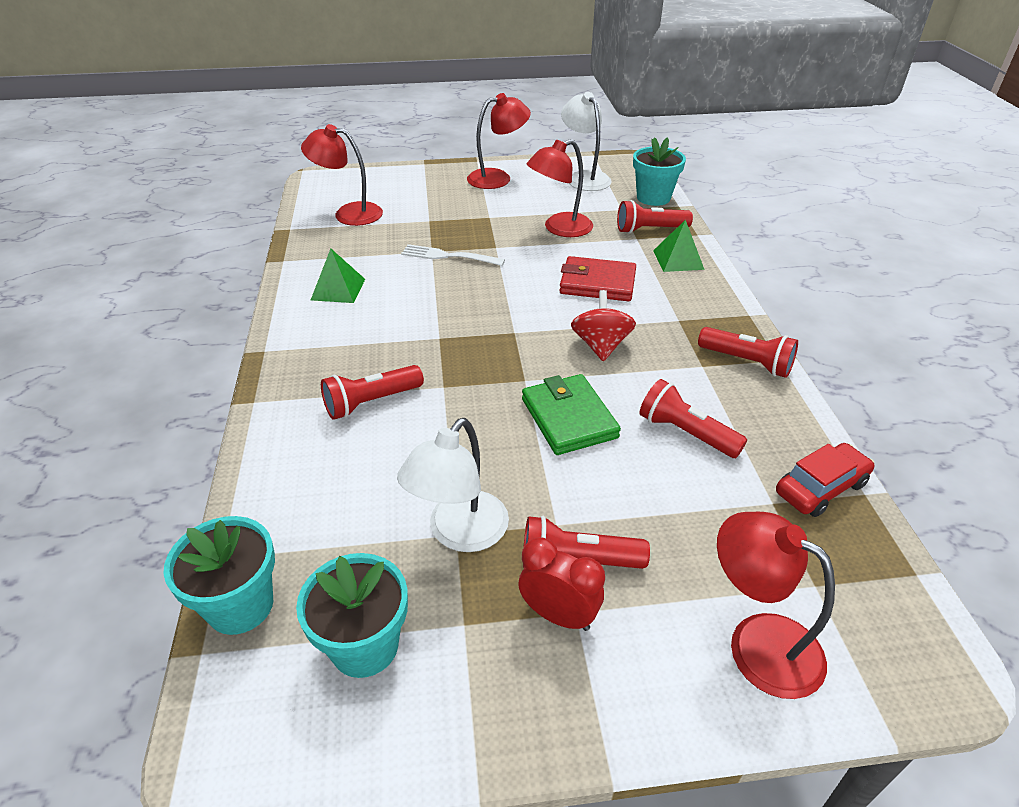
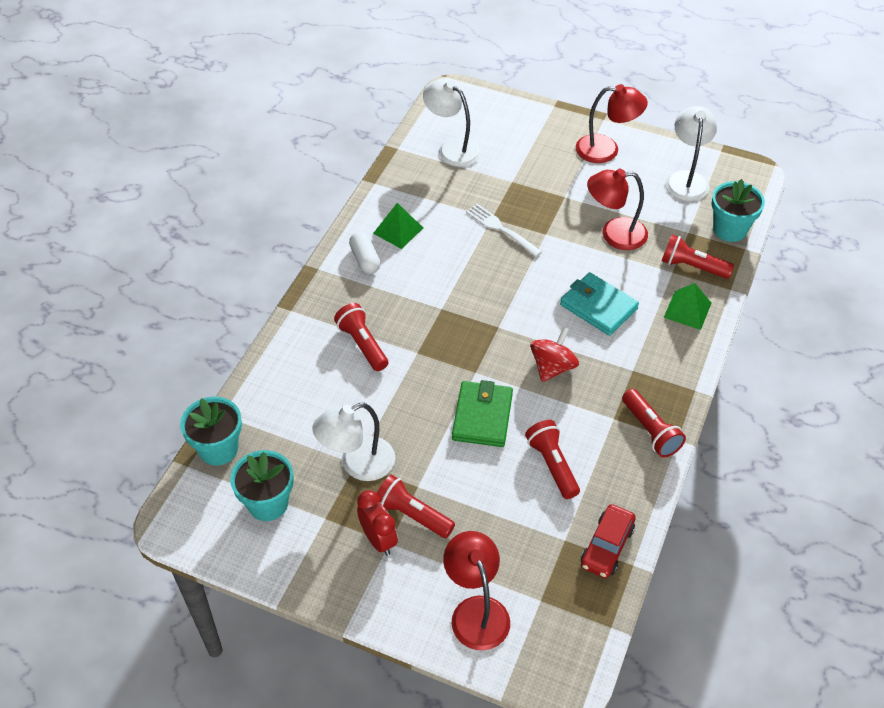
camera: 30 degrees right, 10 degrees up
(317, 324) = (365, 259): none -> white capsule
(349, 213) = (452, 148): red lamp -> white lamp
(371, 402) = (362, 344): red flashlight -> red flashlight turned 60 degrees clockwise
(597, 283) = (598, 307): red wallet -> turquoise wallet
(821, 488) = (607, 546): red car -> red car turned 120 degrees clockwise

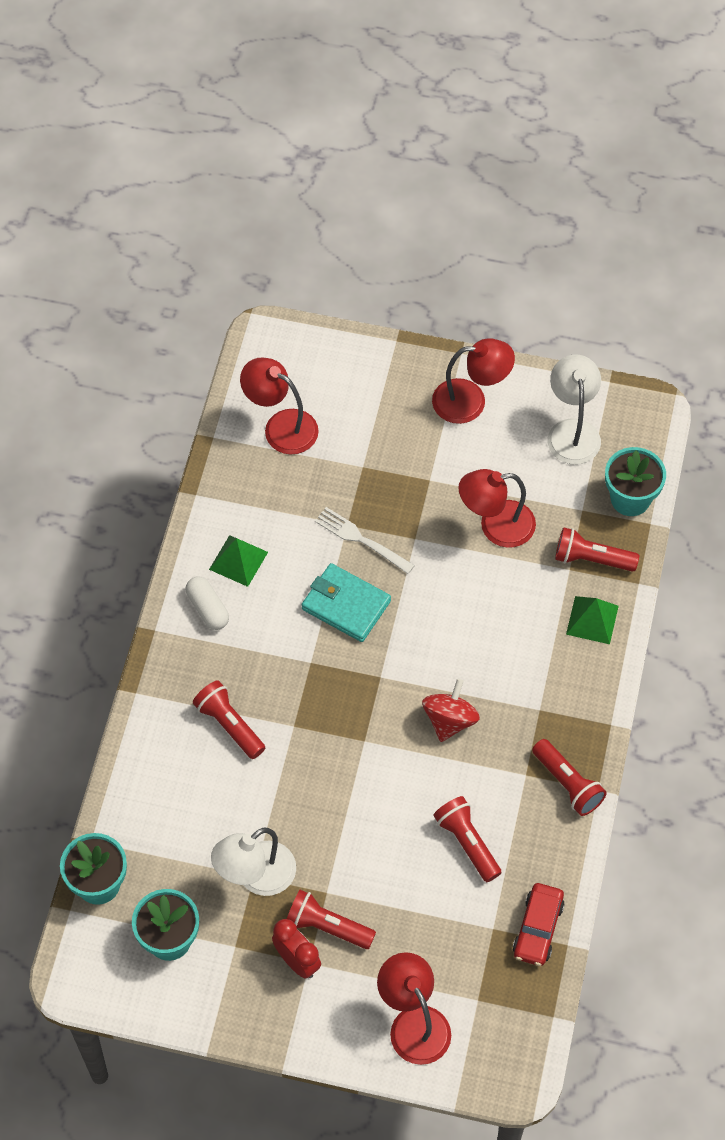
camera: 10 degrees left, 10 degrees up
(452, 148) = (281, 426): white lamp -> red lamp
(482, 416) = (381, 796): green wallet -> none
(598, 307) = (490, 631): turquoise wallet -> turquoise wallet (346, 605)

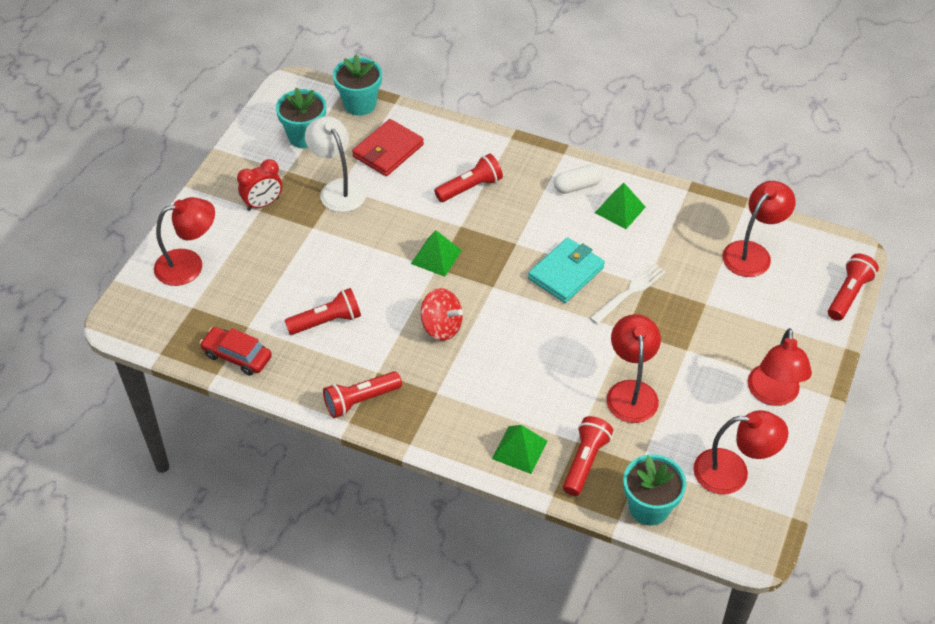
camera: 100 degrees right, 10 degrees down
(180, 831) = (388, 151): none -> red wallet
(327, 926) = (284, 224): red flashlight -> red flashlight (848, 294)
(347, 744) = (436, 257): none -> green pyramid
(572, 431) = (733, 472): white lamp -> red lamp

